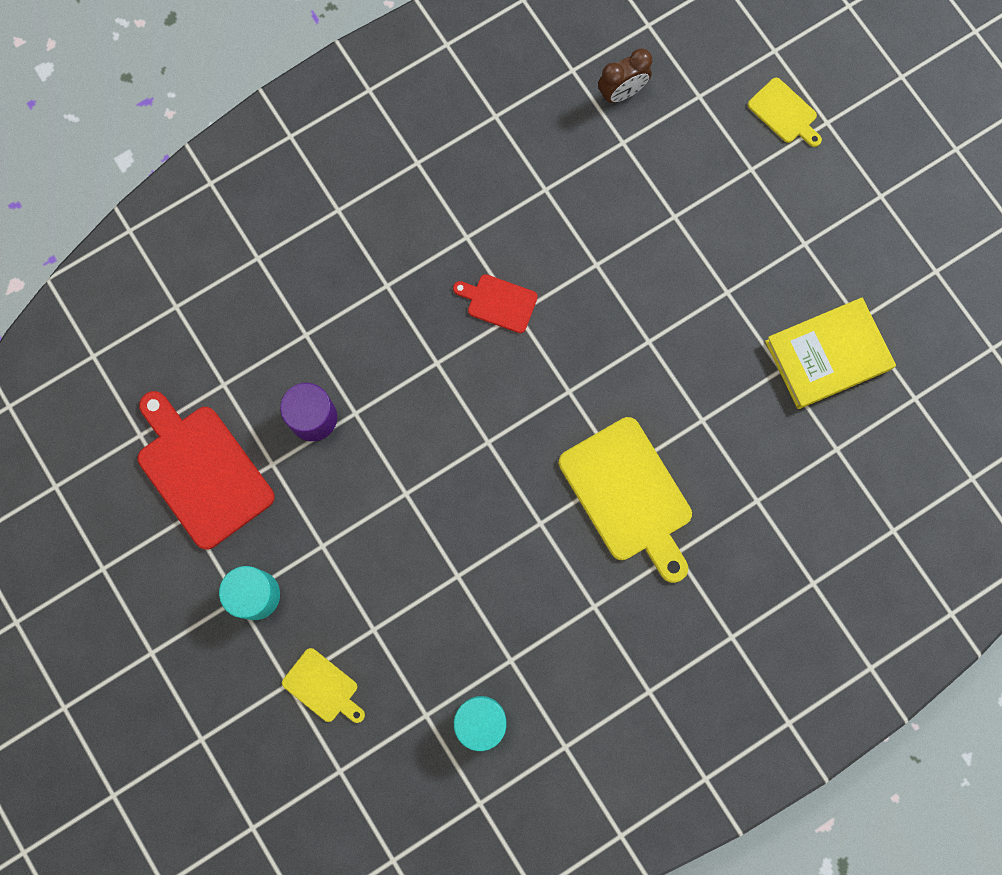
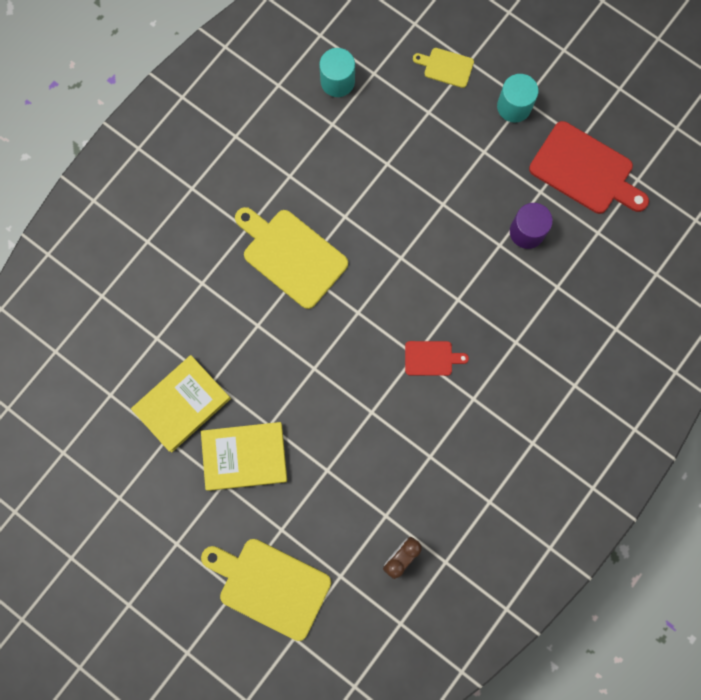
camera: 160 degrees right, 0 degrees up
(769, 266) = (244, 457): none -> yellow book
(784, 113) = (270, 586): yellow cutting board -> yellow cutting board, size x1.96

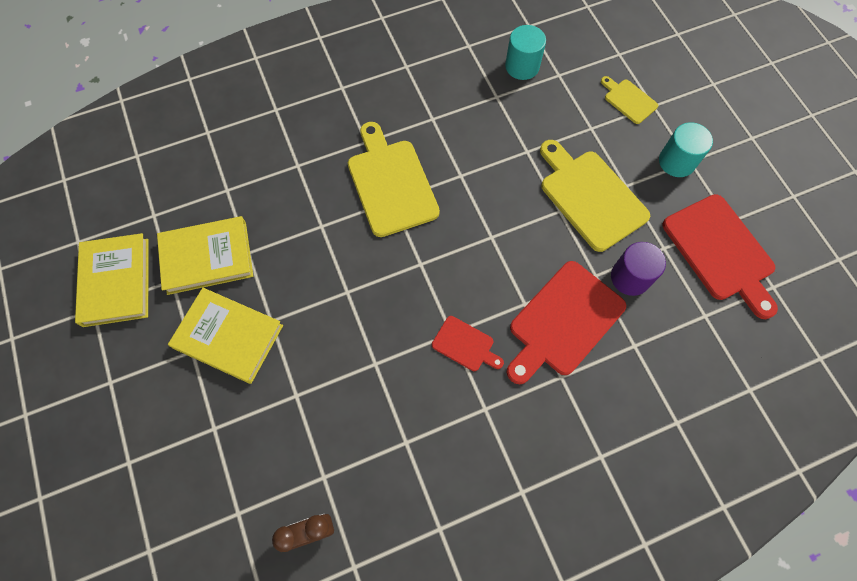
camera: 30 degrees right, 10 degrees down
(121, 466) = (116, 282): none -> yellow book
(270, 586) = (163, 480): yellow cutting board -> yellow cutting board (590, 196)
(495, 297) = (563, 322): none -> red cutting board

